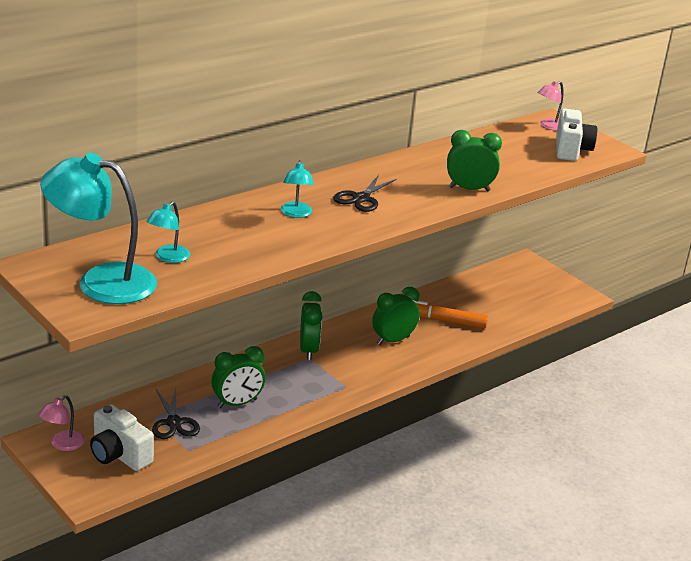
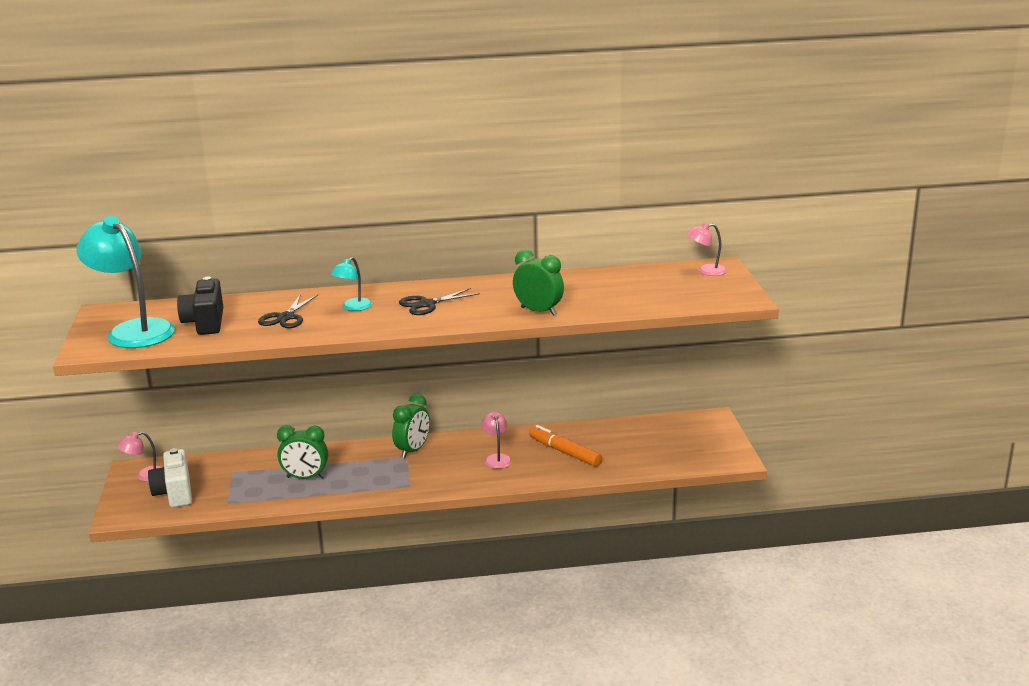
camera: 35 degrees right, 5 degrees down
(168, 258) = (205, 322): turquoise lamp -> black camera
(174, 422) = (241, 480): black scissors -> black scissors (286, 317)
(393, 340) = (497, 458): green clock -> pink lamp
(571, 150) = (697, 293): white camera -> none

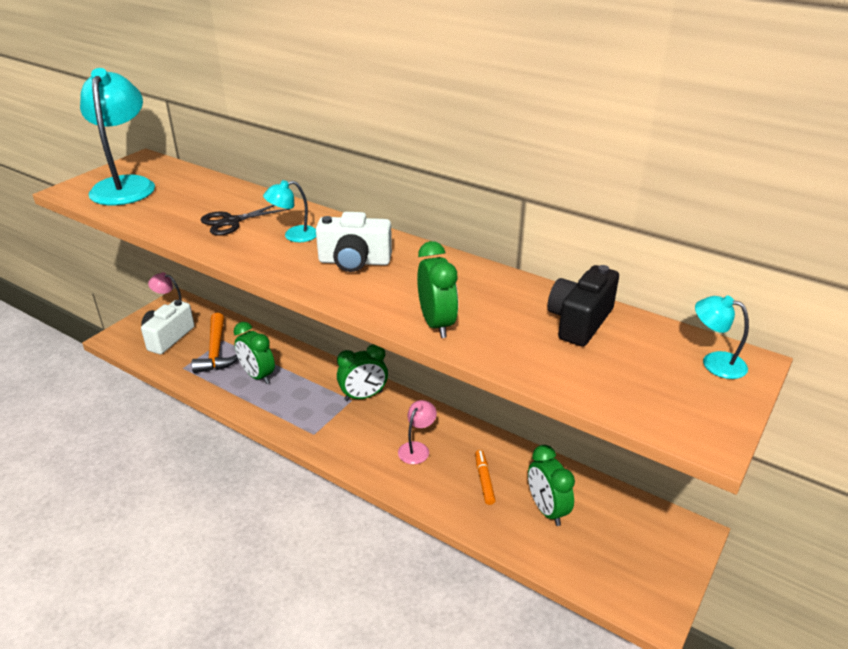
camera: 40 degrees right, 10 degrees up
(205, 322) = (175, 200): black camera -> black camera (579, 322)
(239, 481) = (216, 351): none -> orange hammer
(427, 304) = (354, 262): black scissors -> white camera
(564, 452) = (484, 480): orange marker -> orange marker, size x0.64
(621, 447) = (547, 510): none -> green clock
(706, 271) = (715, 362): pink lamp -> turquoise lamp

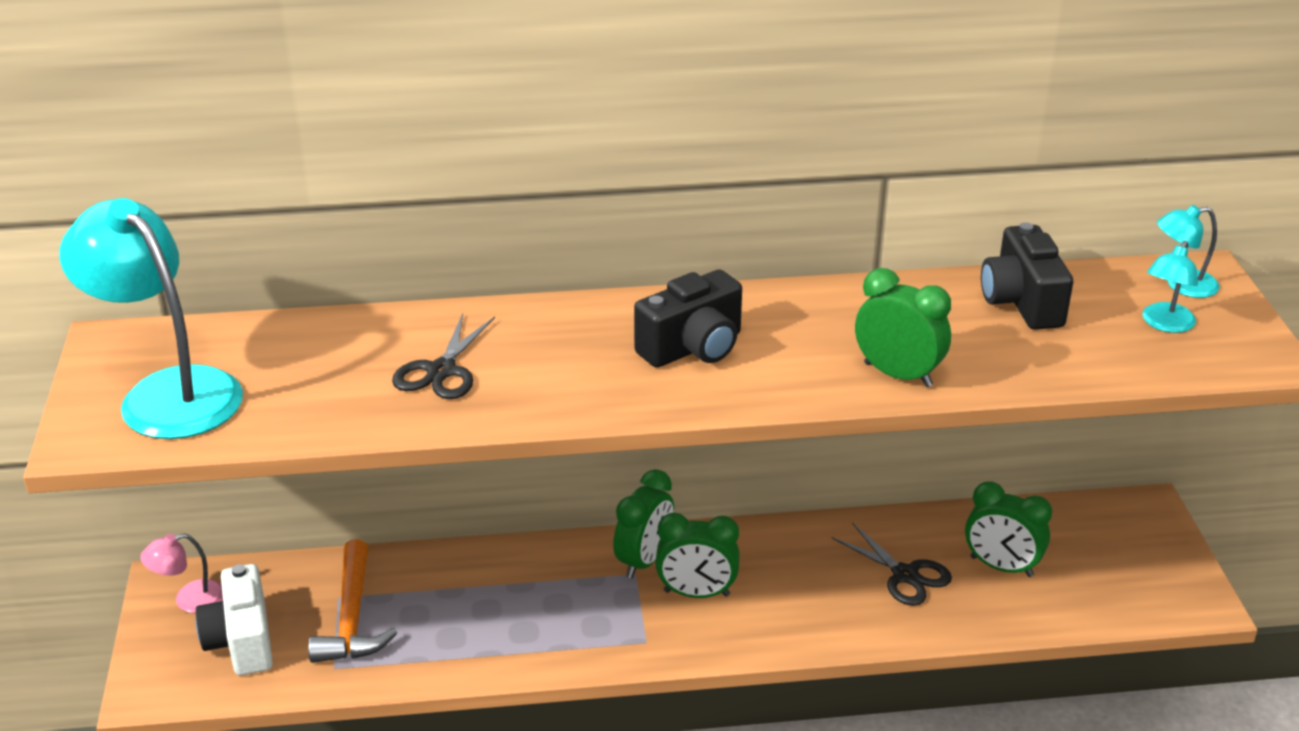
camera: 40 degrees left, 0 degrees up
(216, 351) = (351, 618): orange hammer -> orange hammer turned 45 degrees clockwise
(257, 376) = (465, 615): green clock -> green clock (696, 593)
(294, 235) = (560, 350): turquoise lamp -> turquoise lamp (1165, 324)
(354, 262) = (693, 348): white camera -> black camera
(417, 448) = (790, 584): pink lamp -> none
(484, 480) = (905, 575): orange marker -> black scissors

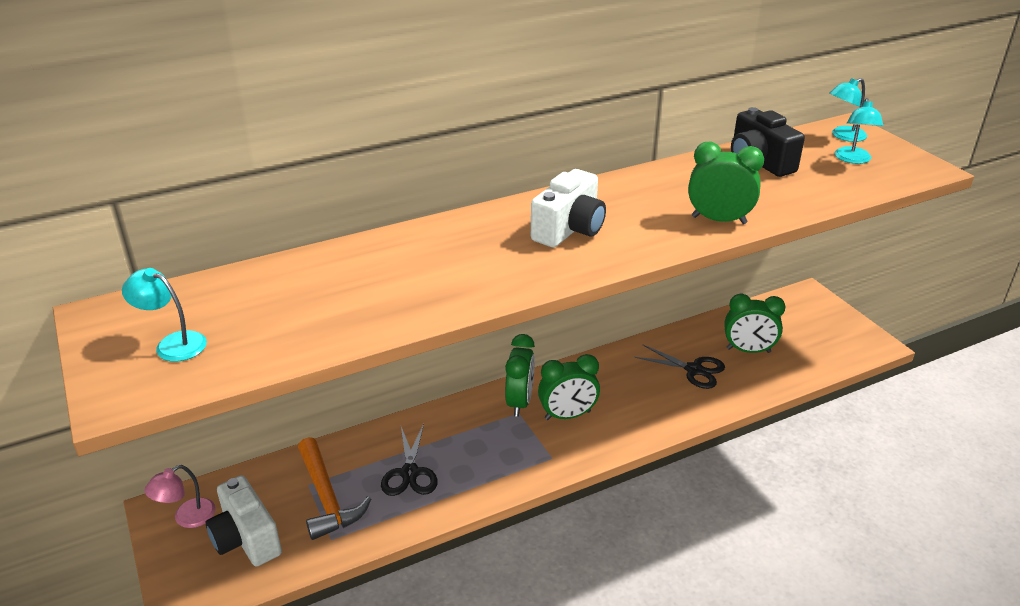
camera: 20 degrees left, 0 degrees up
(167, 392) = (173, 344): turquoise lamp -> turquoise lamp, size x0.47
(441, 371) = (394, 281): black scissors -> black scissors (409, 473)
(693, 348) = (569, 230): black camera -> white camera

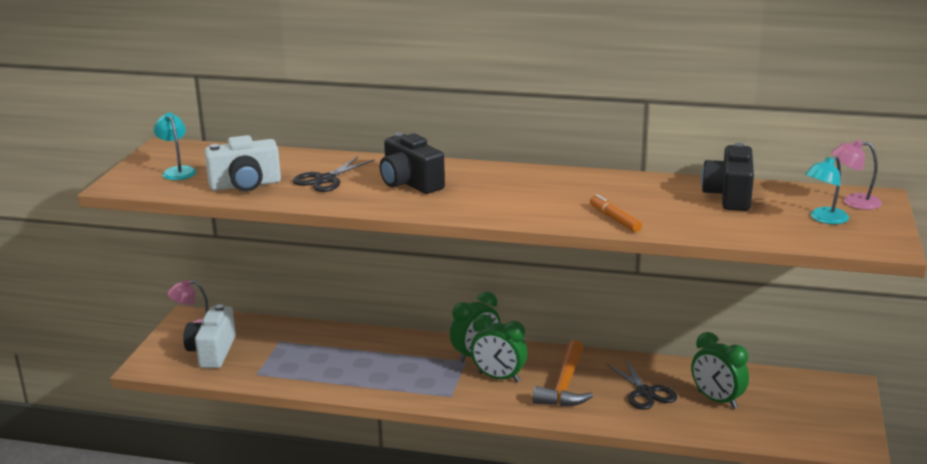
camera: 40 degrees right, 10 degrees down
(326, 497) = (281, 352): orange hammer -> orange hammer (564, 385)
(409, 473) = (346, 362): black scissors -> black scissors (325, 179)
(478, 252) = (410, 183): none -> black camera
(569, 230) = (493, 190): white camera -> white camera (245, 185)
(719, 220) = (614, 219): green clock -> orange marker
(843, 136) = (853, 202): turquoise lamp -> pink lamp

